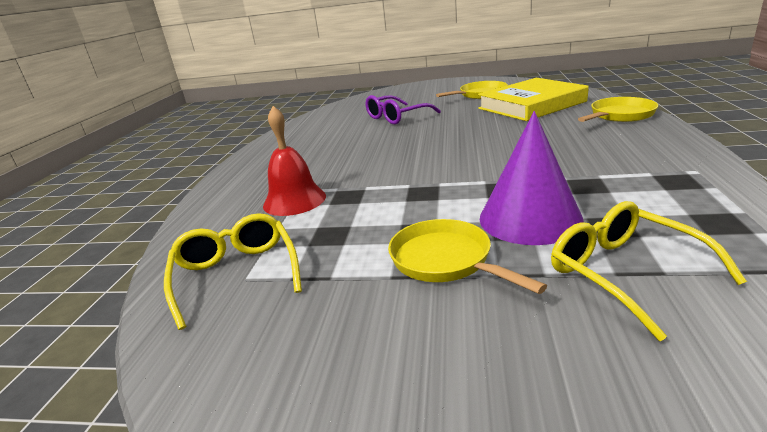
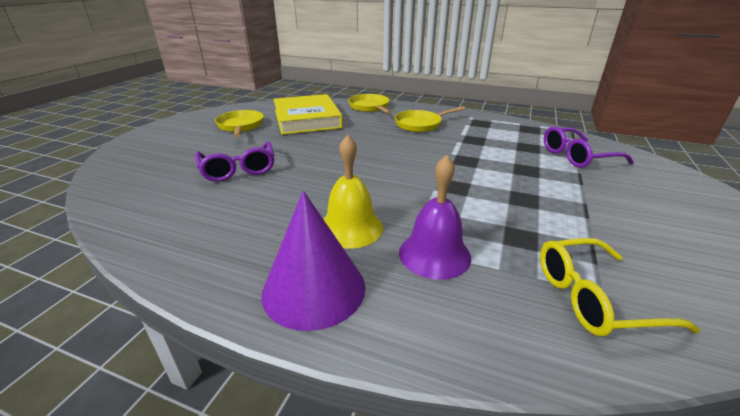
camera: 80 degrees left, 5 degrees up
(294, 200) = (434, 254): red bell -> purple bell
(325, 167) = (350, 228): none -> yellow bell
(445, 260) = (565, 196): yellow pan -> yellow pan (420, 124)
(530, 218) = (514, 162): purple cone -> purple cone (314, 289)
(625, 273) = (577, 156): yellow glasses -> purple glasses

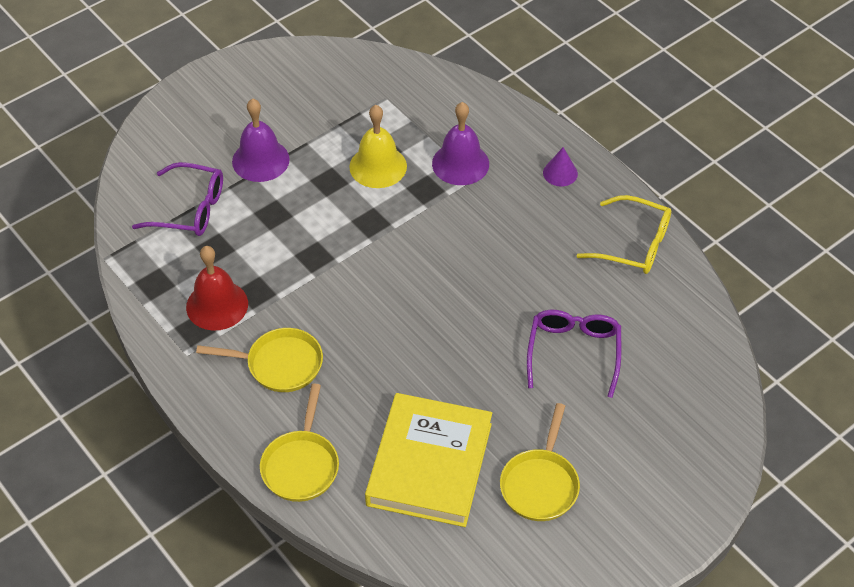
camera: 150 degrees left, 20 degrees up
(314, 289) = (560, 173): purple cone -> purple cone, size x0.47
(350, 228) = (504, 214): yellow bell -> yellow bell (378, 166)
(485, 131) = (217, 305): none -> red bell
(593, 193) = (260, 160): none -> purple bell
(593, 298) = (395, 97): yellow glasses -> yellow glasses (634, 244)

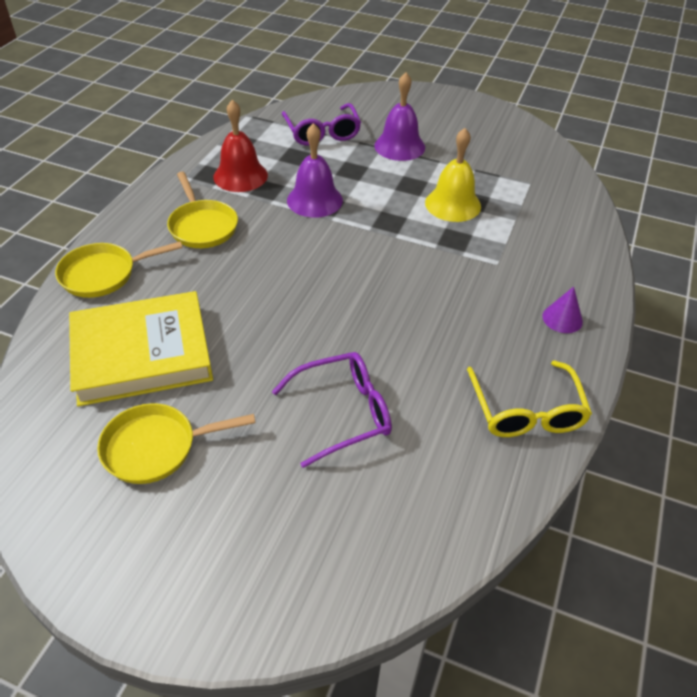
camera: 60 degrees right, 5 degrees down
(460, 163) = (505, 249): purple bell -> purple bell (314, 200)

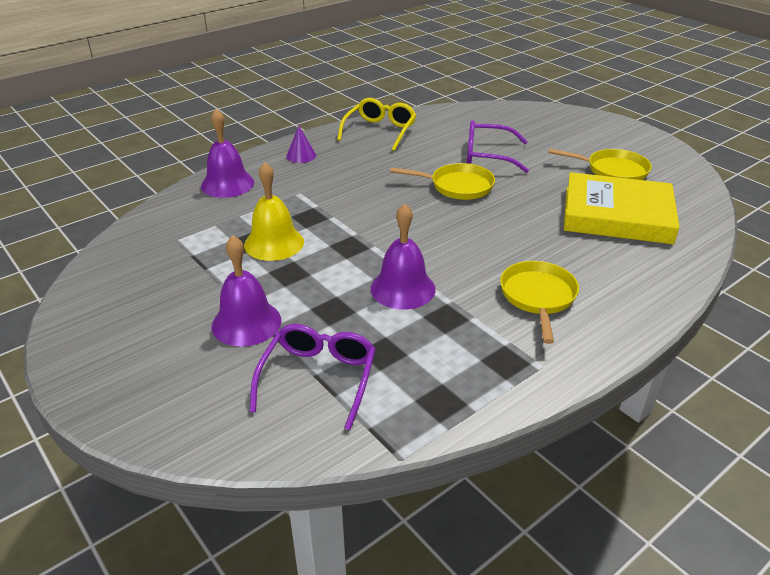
camera: 150 degrees left, 10 degrees down
(103, 274) = (650, 280): yellow pan -> yellow pan (457, 186)
(240, 176) = (468, 346): red bell -> none
(576, 249) = (227, 184): none -> purple bell

